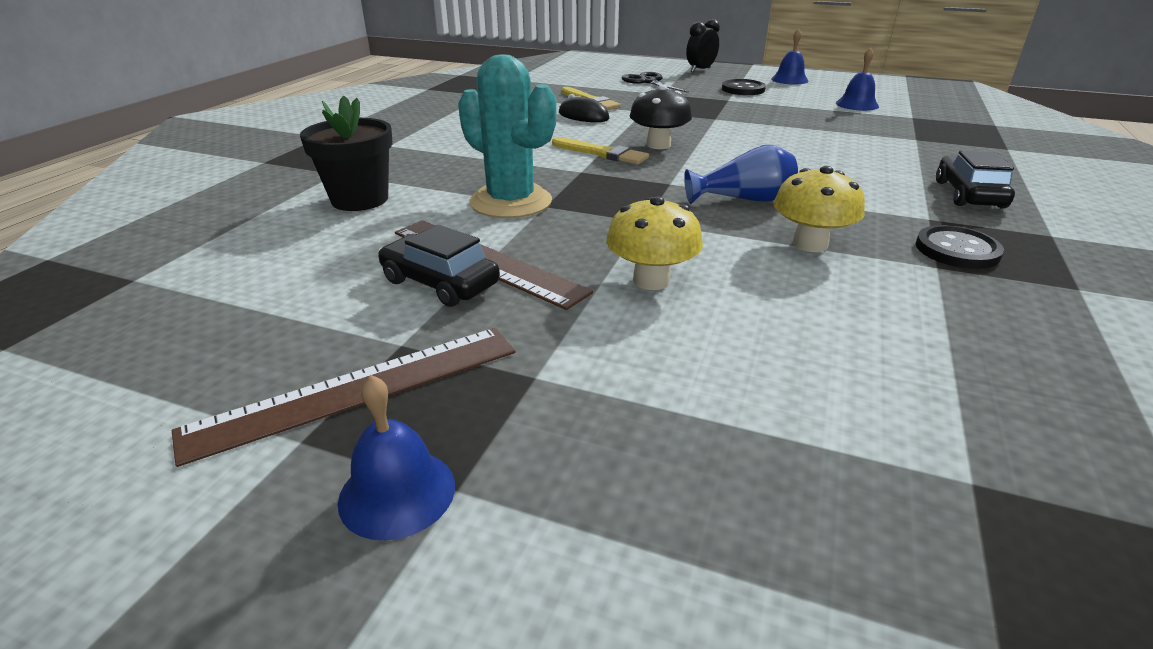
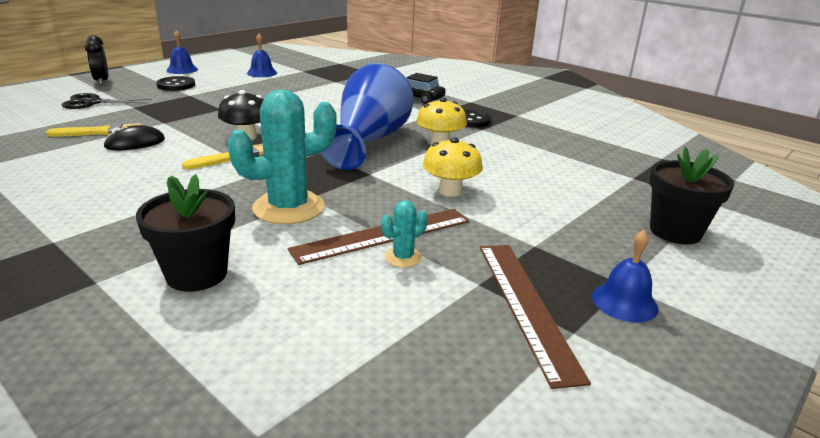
camera: 70 degrees left, 5 degrees down
(440, 283) = (403, 257): black car -> turquoise cactus
(733, 568) = (675, 231): none -> black flower pot
(743, 200) = (369, 141): blue vase -> blue vase, size x1.94

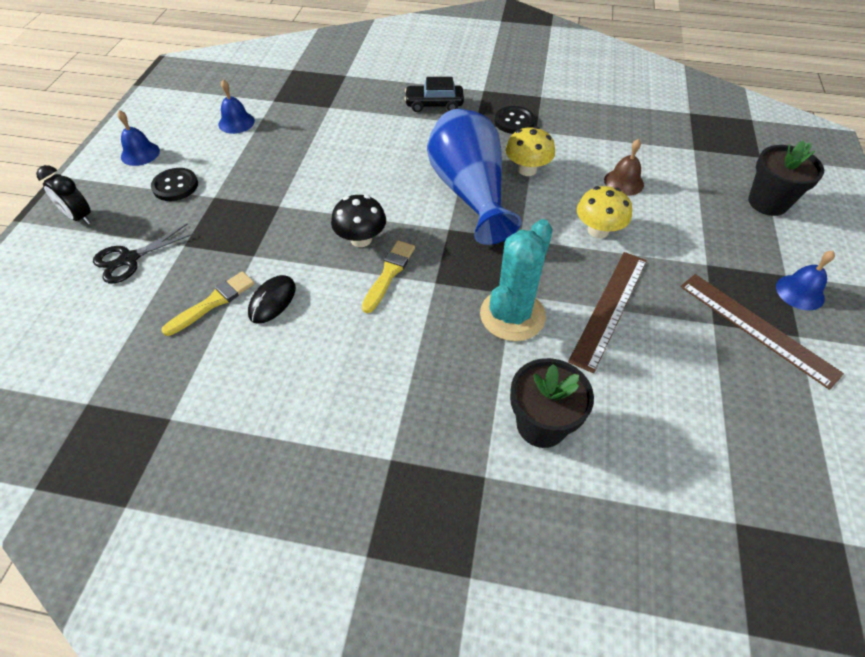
camera: 30 degrees left, 25 degrees up
(403, 257) = (646, 324): turquoise cactus -> none
(523, 174) = (623, 182): none -> brown bell

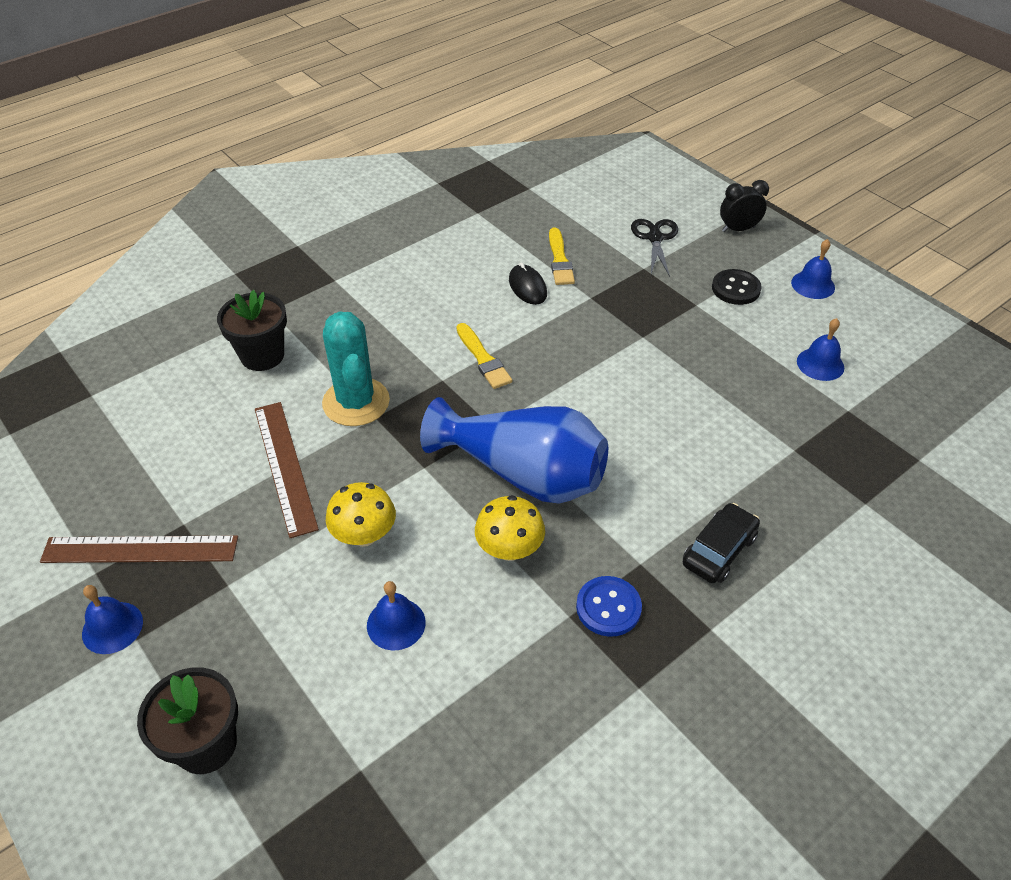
camera: 130 degrees right, 5 degrees down
(361, 239) = (542, 364): black mushroom -> none
(514, 121) = (608, 607): black button -> blue button
(623, 182) = (396, 624): brown bell -> blue bell

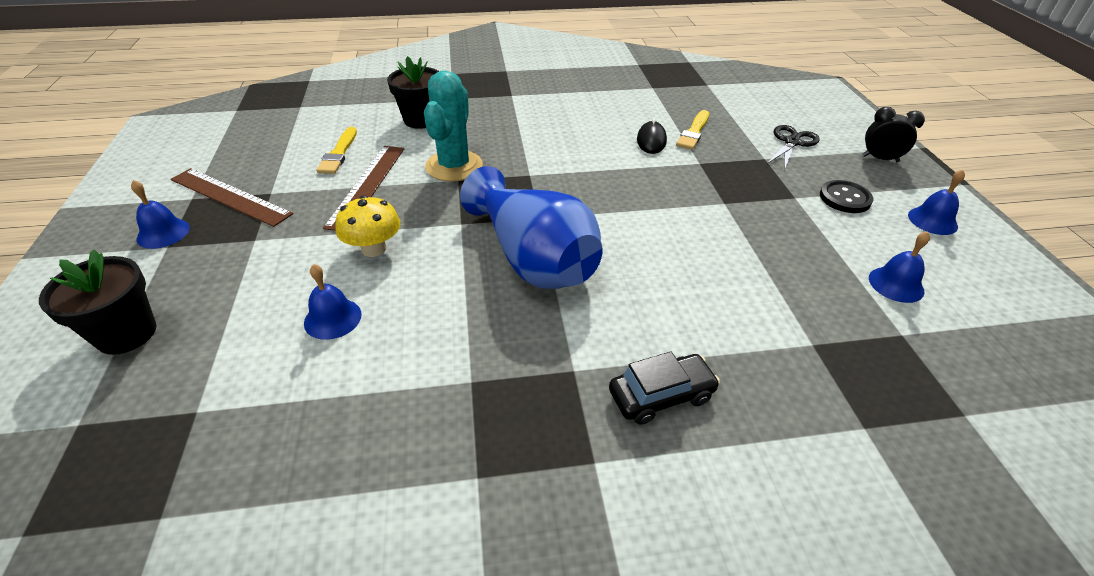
camera: 30 degrees right, 5 degrees down
(483, 359) = (573, 172): yellow brush -> yellow brush (339, 153)
(509, 549) = (470, 306): yellow mushroom -> none
(608, 607) = (512, 392): blue button -> none

